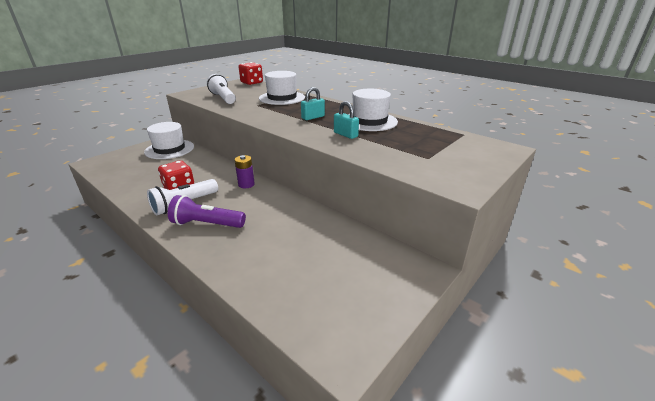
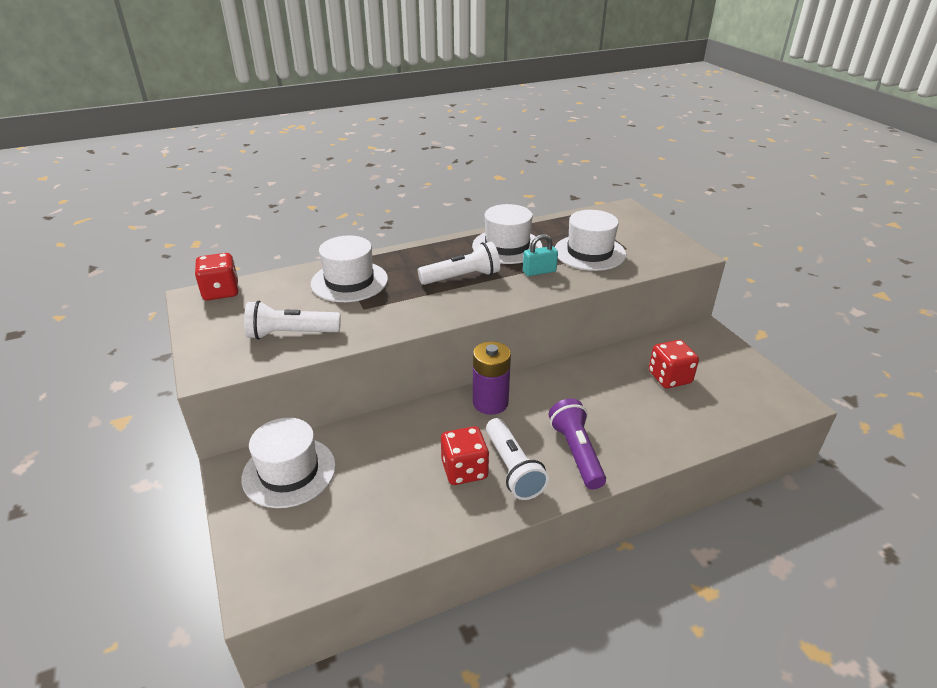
camera: 65 degrees left, 5 degrees up
(206, 224) = (576, 452): purple flashlight -> purple flashlight turned 135 degrees clockwise
(246, 184) = (490, 403): purple battery -> purple battery, size x1.54
(313, 117) = (462, 277): turquoise padlock -> white flashlight
(325, 255) = (669, 377): none -> red dice
(398, 146) = (589, 252): none -> white hat

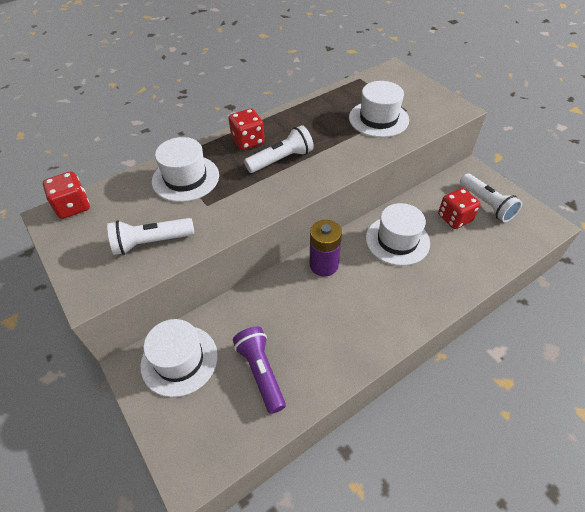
camera: 10 degrees left, 15 degrees up
(464, 470) = (320, 331): red dice -> red dice (248, 141)
(507, 246) = (309, 122): white hat -> white hat (397, 240)
(513, 468) = (358, 323): white flashlight -> white flashlight (486, 204)
(539, 271) = (343, 144): turquoise padlock -> none
(576, 452) = (402, 299): purple flashlight -> purple flashlight (260, 372)

